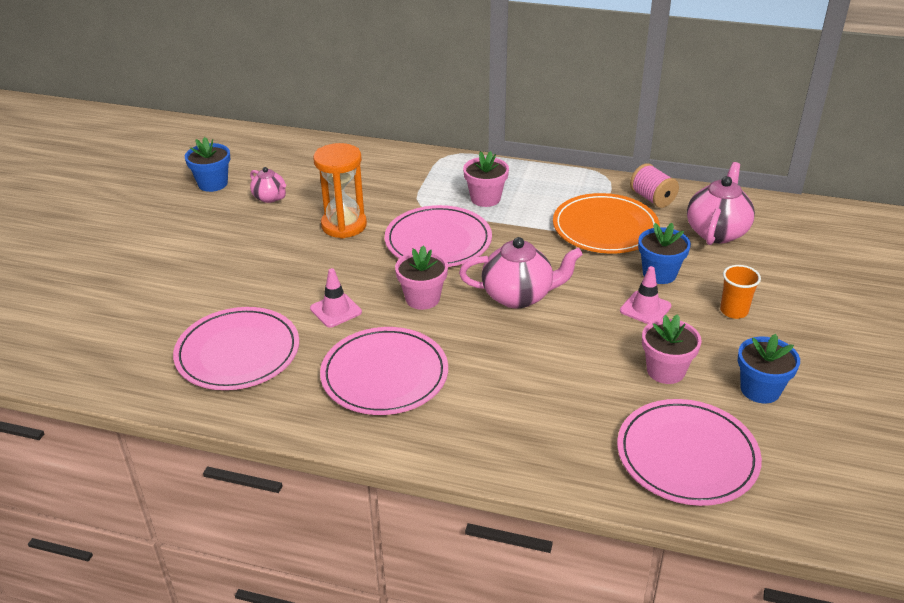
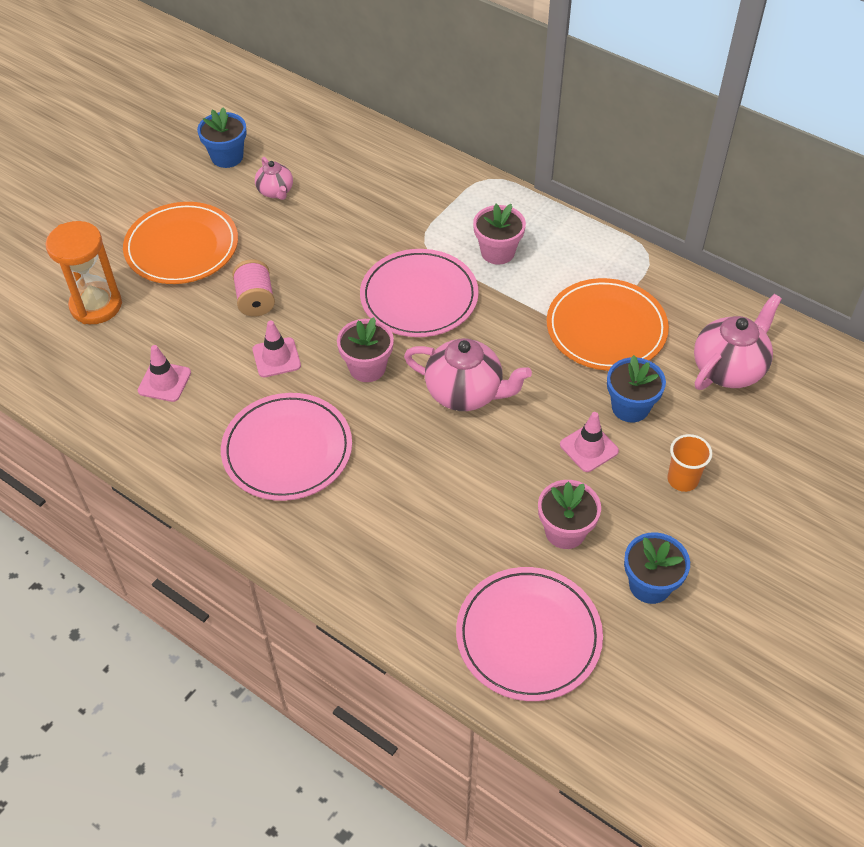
camera: 20 degrees right, 15 degrees up
(203, 252) = (182, 247): none -> orange plate
(238, 352) = (164, 382): pink plate -> pink traffic cone
(344, 225) = (333, 249): orange hourglass -> orange hourglass (96, 305)
(652, 198) = (682, 301): pink spool -> pink spool (255, 300)

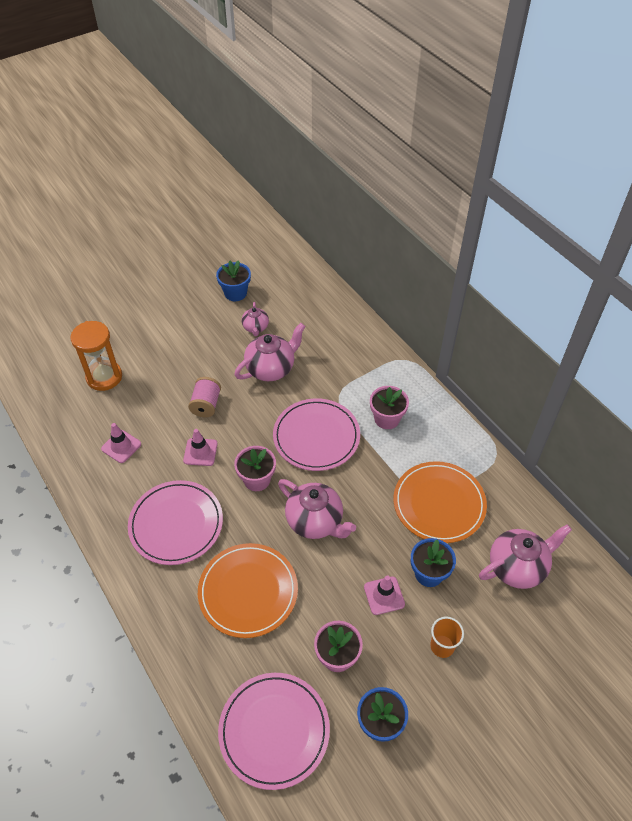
camera: 20 degrees right, 0 degrees up
(182, 247) = (177, 351): orange plate -> orange plate (248, 591)
(321, 234) = (271, 369): none -> pink teapot

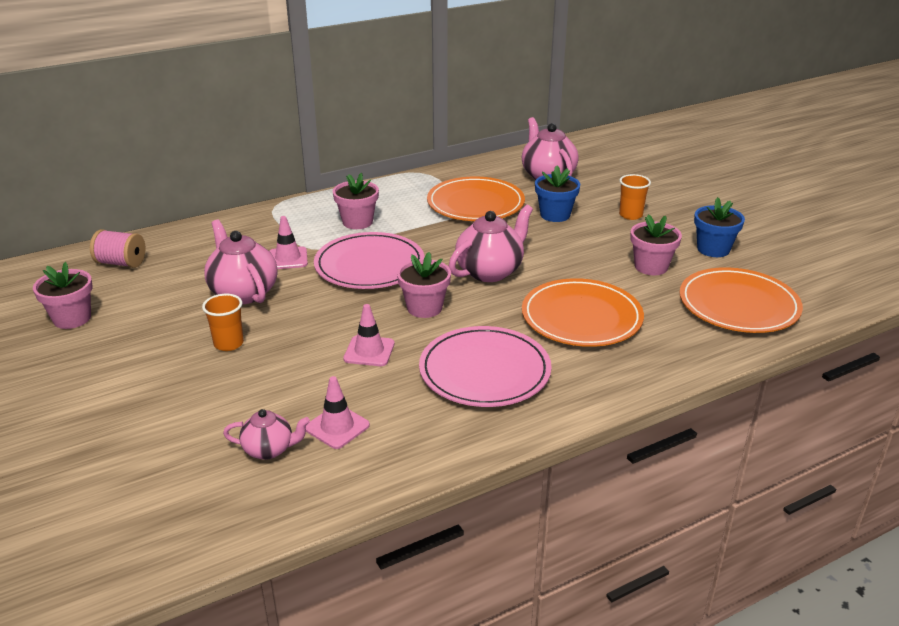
camera: 85 degrees left, 20 degrees down
(104, 377) = (178, 453): orange hourglass -> none
(206, 405) = (285, 346): pink spool -> pink spool (121, 263)
(209, 375) = (228, 344): none -> orange cup
(235, 293) = (72, 318): blue flower pot -> pink flower pot
(255, 328) = (158, 303): pink teapot -> pink teapot (269, 449)
(274, 730) = (738, 305): pink plate -> orange plate
(384, 595) = (581, 238): pink traffic cone -> pink traffic cone (288, 258)

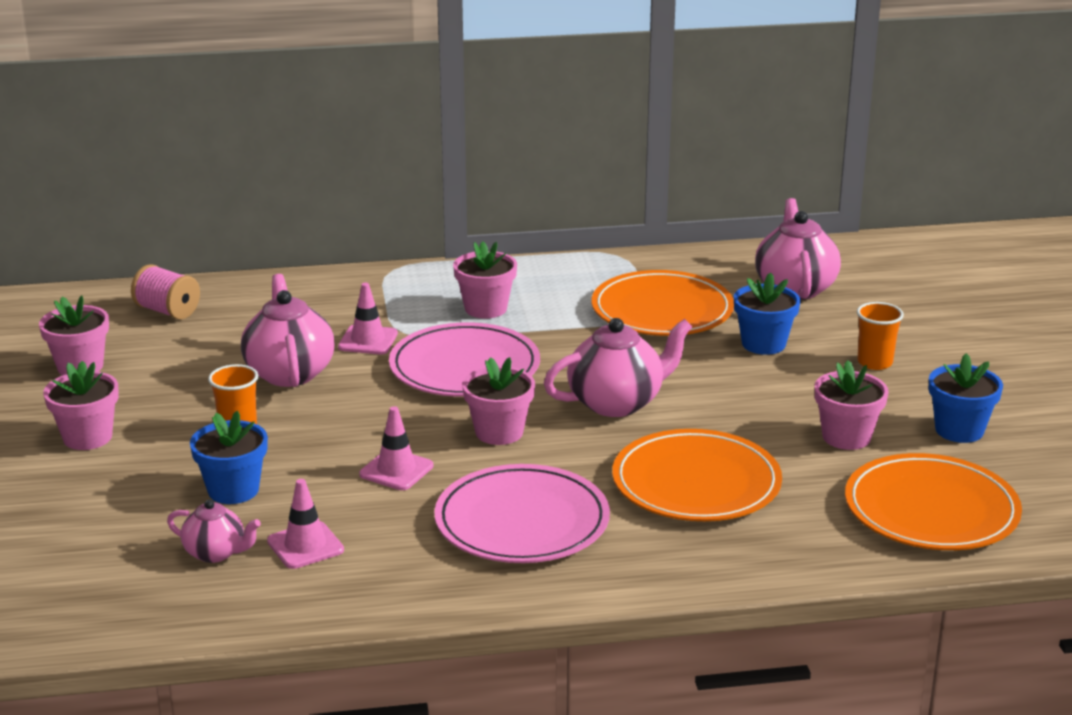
camera: 20 degrees right, 5 degrees down
(108, 375) = (87, 437): none -> pink flower pot
(253, 393) = (233, 490): none -> blue flower pot

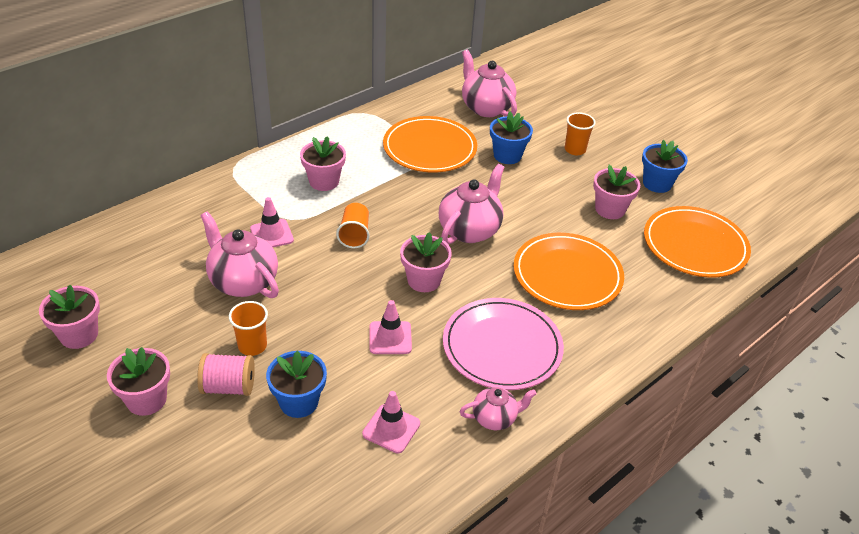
camera: 35 degrees left, 15 degrees up
(167, 311) = (101, 258): pink spool -> pink spool (228, 387)
(216, 553) = (338, 464): pink teapot -> pink teapot (495, 418)
(464, 367) = (354, 234): pink plate -> orange cup

